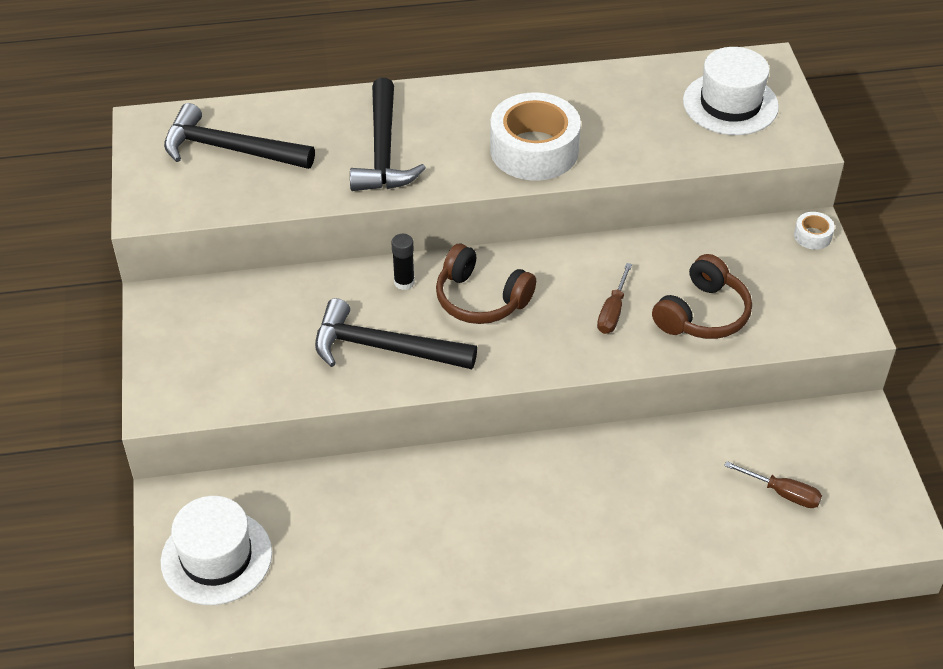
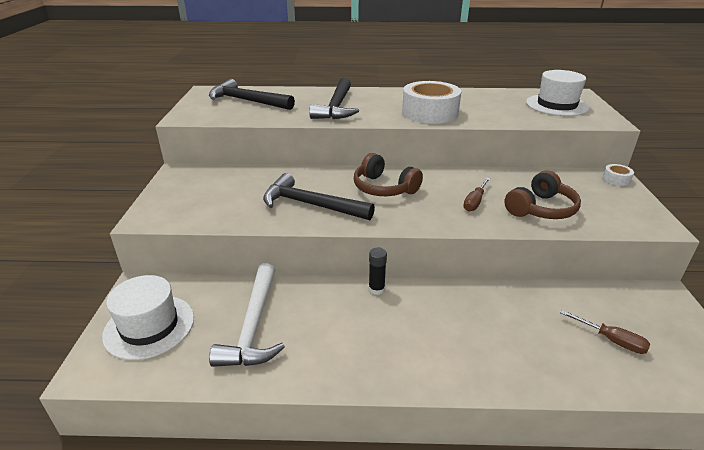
camera: 10 degrees right, 15 degrees down
(349, 537) = (254, 326): none -> white hammer
(404, 282) = (335, 176): black glue stick -> black glue stick (376, 289)

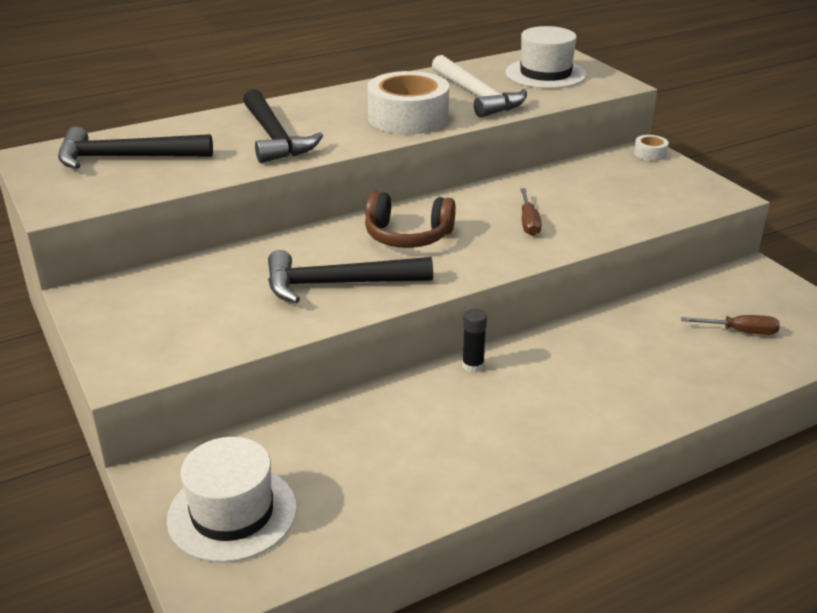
camera: 30 degrees left, 0 degrees up
(254, 326) = (369, 459): white hammer -> white hammer (477, 96)
(541, 209) = (604, 210): brown headphones -> none

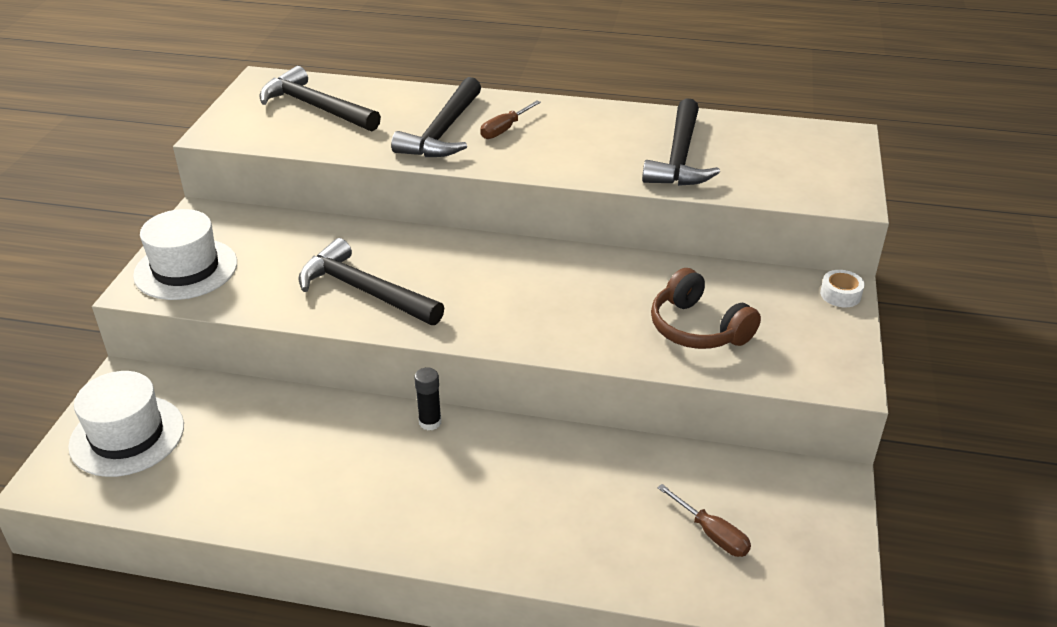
camera: 40 degrees right, 5 degrees up
(407, 236) = (478, 274): brown headphones -> brown headphones (698, 328)
(408, 118) = (579, 156): white tape -> none
(477, 96) = (680, 157): white hammer -> black hammer
(529, 222) = (598, 311): brown screwdriver -> brown screwdriver (505, 129)
(545, 74) = (791, 158): white hat -> white hat (186, 269)

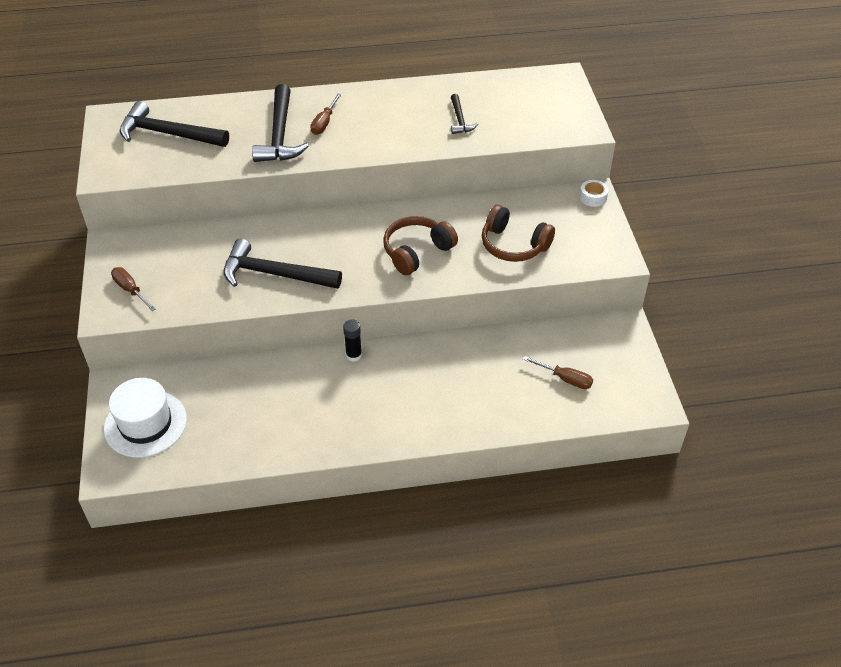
camera: 20 degrees left, 10 degrees up
(186, 269) = (130, 290): white hat -> brown screwdriver
(560, 306) = (417, 252): none -> brown headphones
(680, 157) = (460, 120): black hammer -> black hammer, size x0.52

